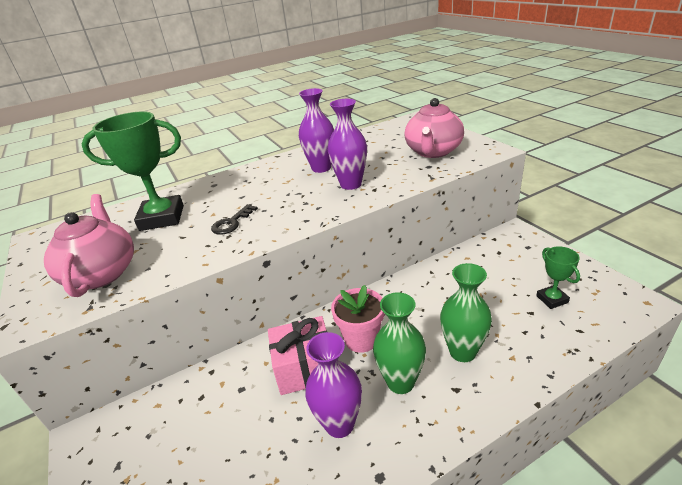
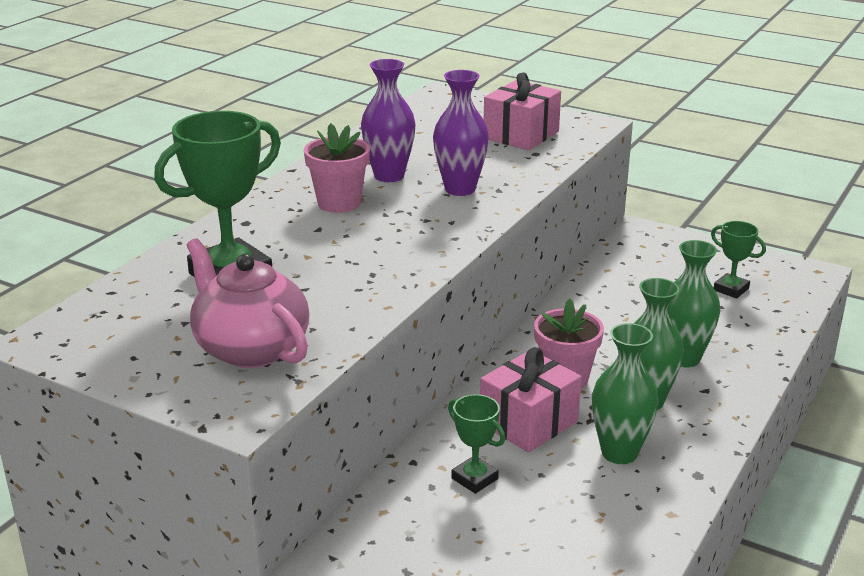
camera: 35 degrees left, 5 degrees down
(229, 403) = (474, 478): none -> green trophy
(232, 223) = (354, 260): black key -> none
(273, 181) = (339, 203): none -> pink flower pot
(339, 424) = (619, 453): purple vase -> green vase
(433, 152) = (521, 135): pink teapot -> pink gift

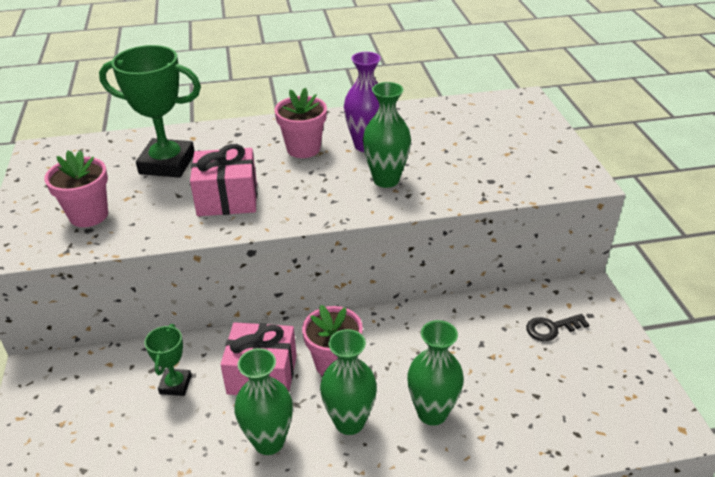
camera: 50 degrees right, 10 degrees up
(250, 348) = (89, 215): pink teapot -> pink flower pot
(460, 189) = (386, 180): purple vase -> green vase
(521, 135) = (511, 160): pink gift -> pink gift (227, 199)
(658, 265) = (552, 328): none -> black key
(731, 289) = (572, 388): green trophy -> none

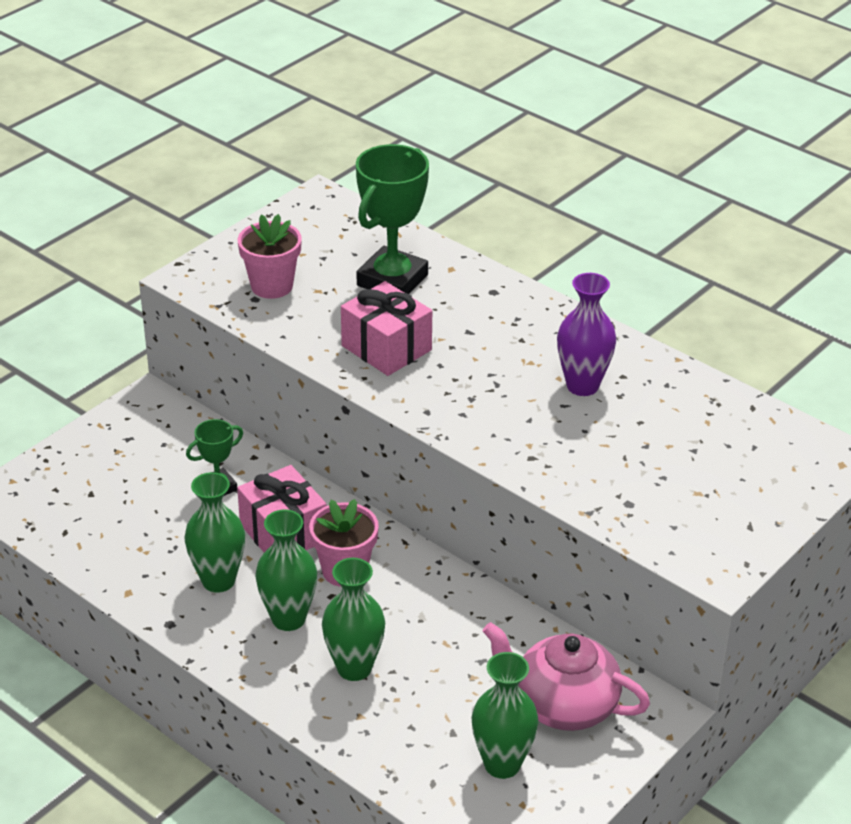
camera: 50 degrees right, 0 degrees up
(167, 164) = (392, 280): green trophy -> green trophy turned 60 degrees clockwise
(303, 149) = (522, 348): pink flower pot -> none
(386, 180) = (538, 430): green vase -> green vase (502, 764)
(552, 328) = (563, 705): black key -> pink teapot

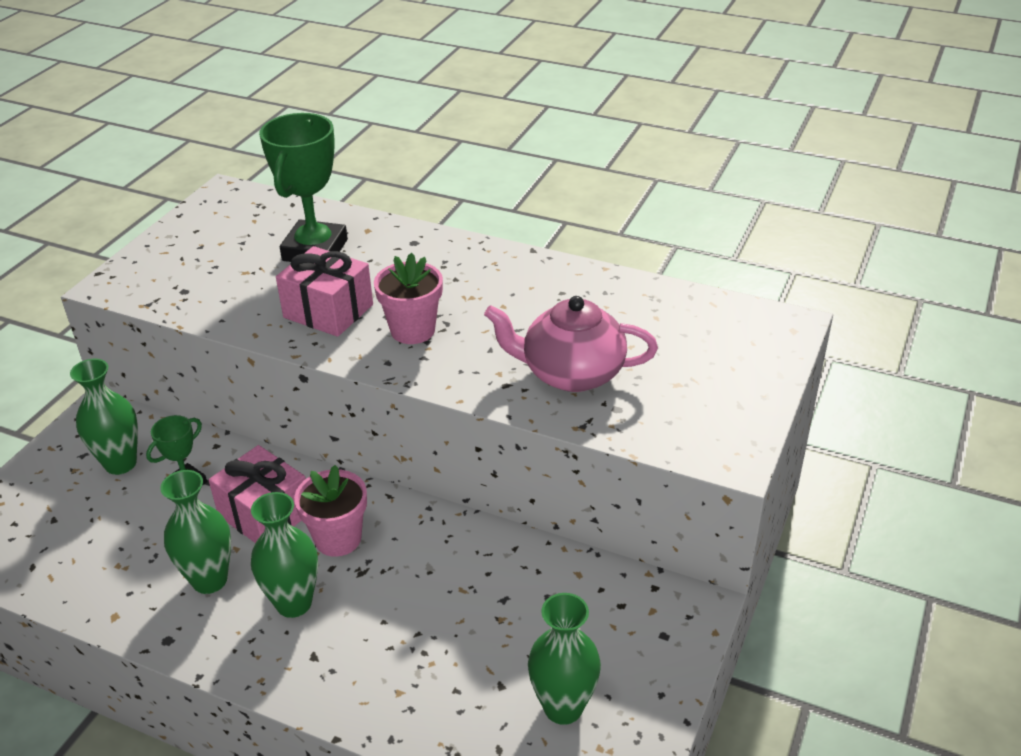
camera: 15 degrees left, 0 degrees up
(272, 286) = (198, 276): pink flower pot -> pink flower pot (413, 330)
(354, 668) = (377, 640): green vase -> green vase (120, 463)
(563, 705) = (600, 625): pink teapot -> pink teapot (571, 373)
(582, 386) = (528, 308): purple vase -> none

